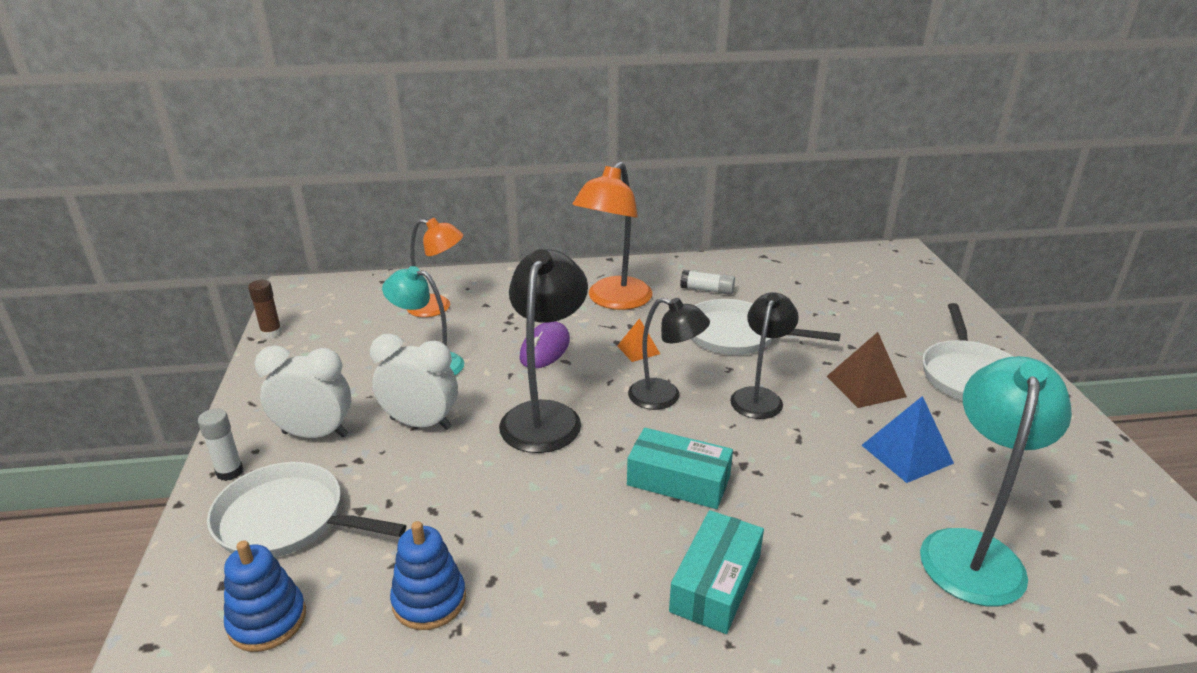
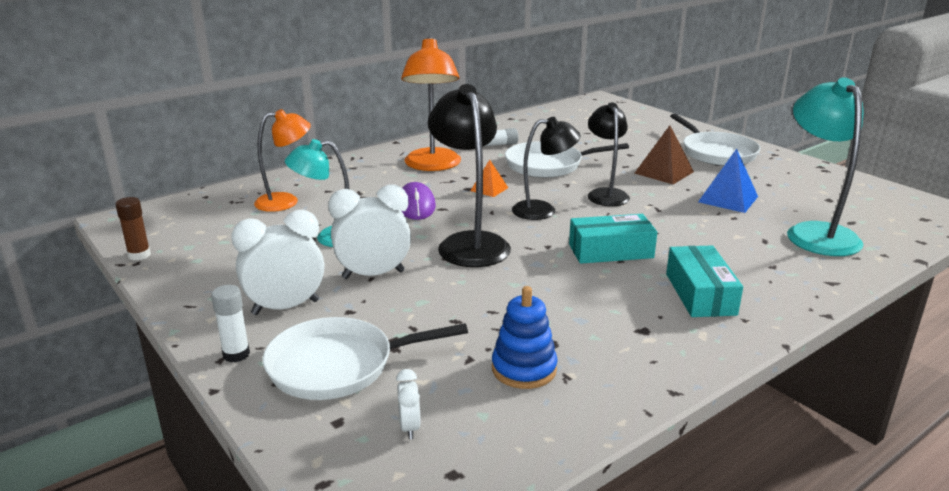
camera: 30 degrees left, 5 degrees down
(267, 620) = (409, 427): blue stacking toy -> white clock

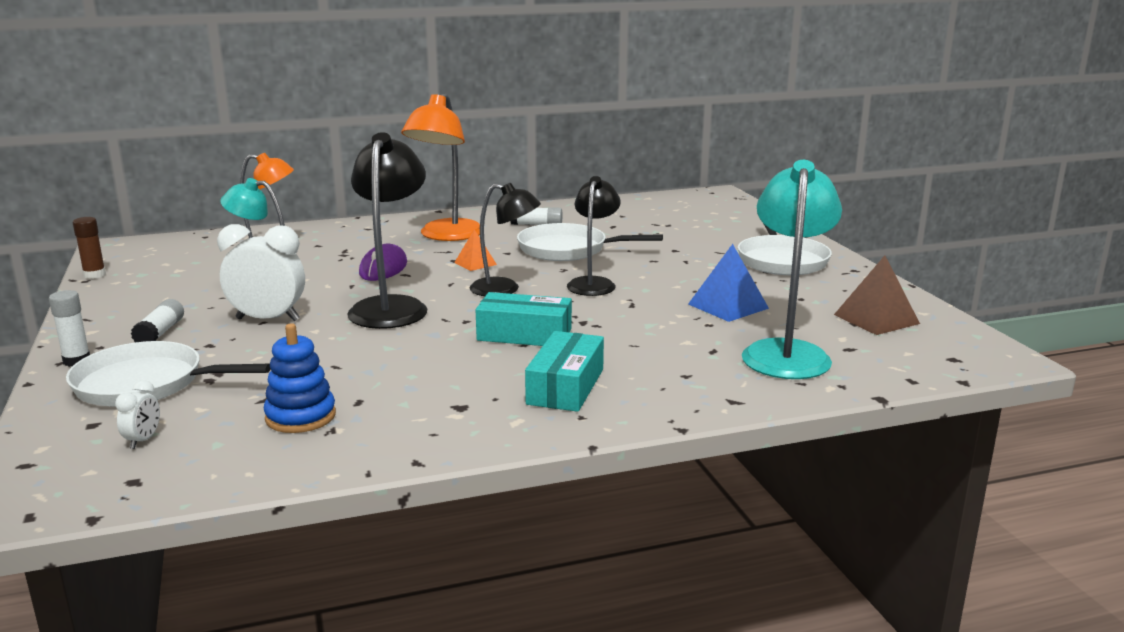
camera: 20 degrees right, 5 degrees down
(285, 307) = (160, 333): white clock -> white glue stick
(664, 172) = (689, 271): brown pyramid -> brown pyramid (876, 319)

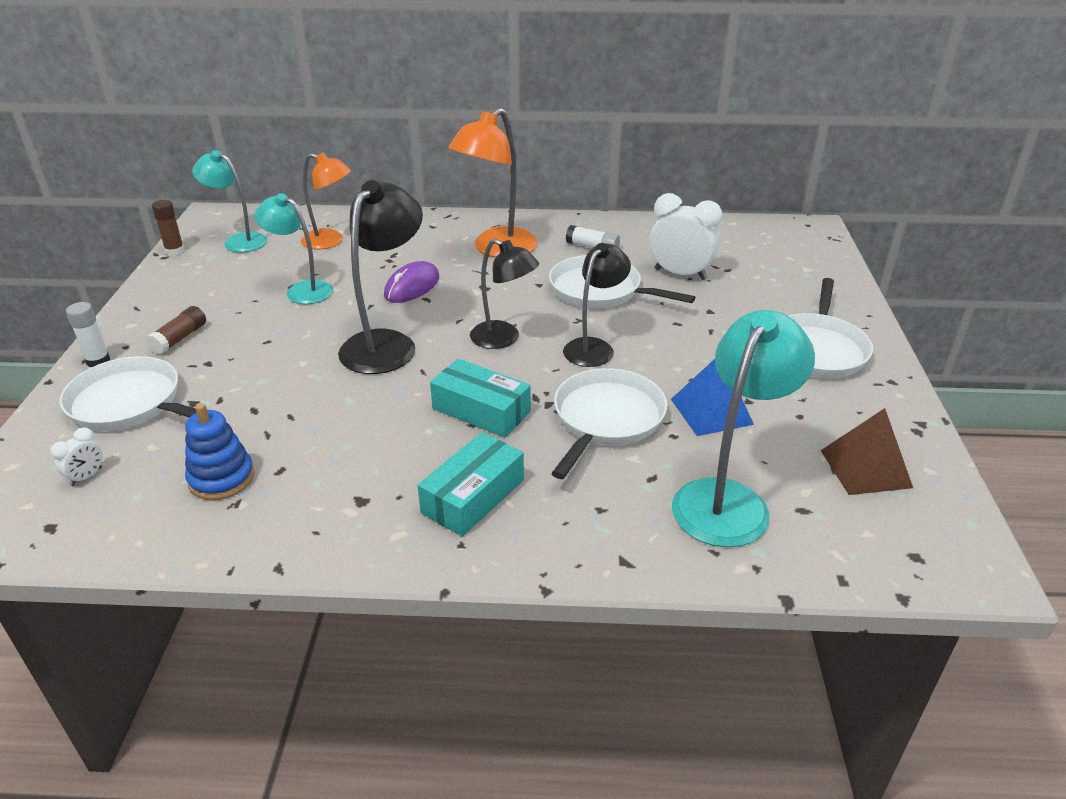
camera: 20 degrees right, 15 degrees up
(160, 333) = (179, 338): white glue stick -> brown glue stick
(164, 260) = (239, 241): none -> turquoise lamp
(268, 319) = (273, 339): white clock -> white clock (680, 274)
(475, 263) = (499, 295): orange pyramid -> none
(643, 323) = (606, 419): none -> white pan

